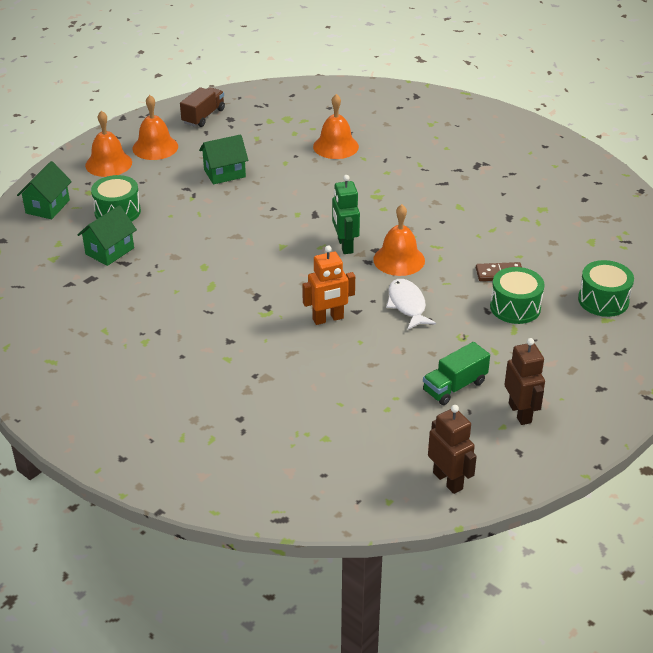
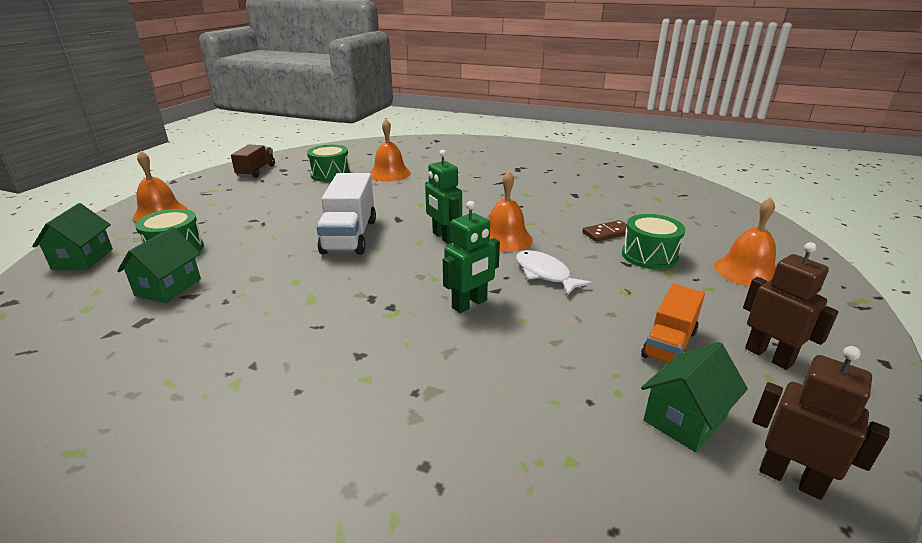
camera: 20 degrees left, 10 degrees down
(155, 147) = (211, 196): orange bell -> orange bell (746, 271)
(224, 173) = (291, 204): green house -> green house (685, 419)
(263, 227) = (350, 236): none -> white truck
(328, 319) = (470, 304): orange robot -> green robot
(454, 386) = (669, 344): green truck -> orange truck
(603, 300) = (717, 236): green drum -> green drum (330, 174)

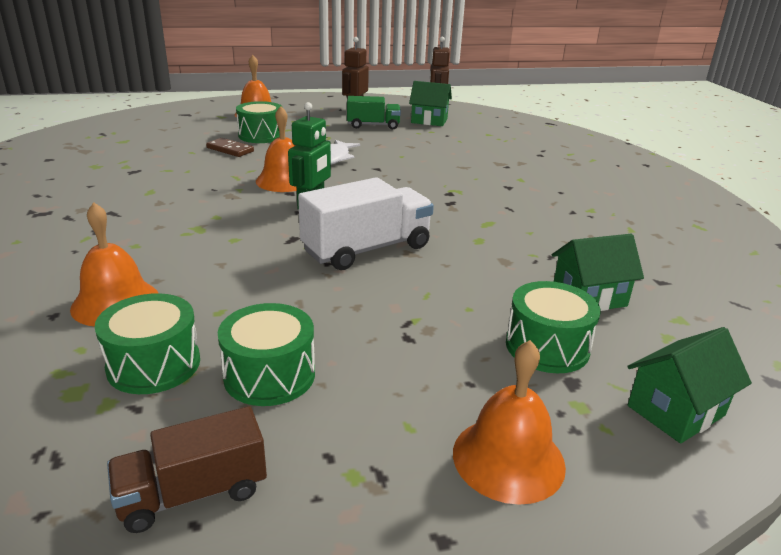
camera: 125 degrees left, 0 degrees up
(286, 189) = (269, 375): none -> green drum
(470, 304) = (407, 172): green robot -> none
(669, 344) = (373, 125): orange truck -> green truck

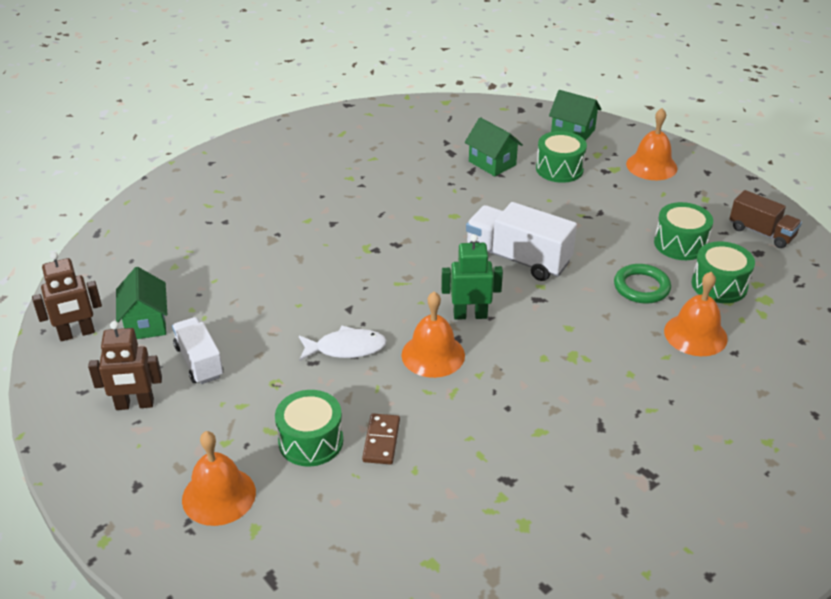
camera: 115 degrees left, 10 degrees up
(231, 302) = (641, 287): none -> green ring
(373, 125) = (199, 362): green truck -> white truck

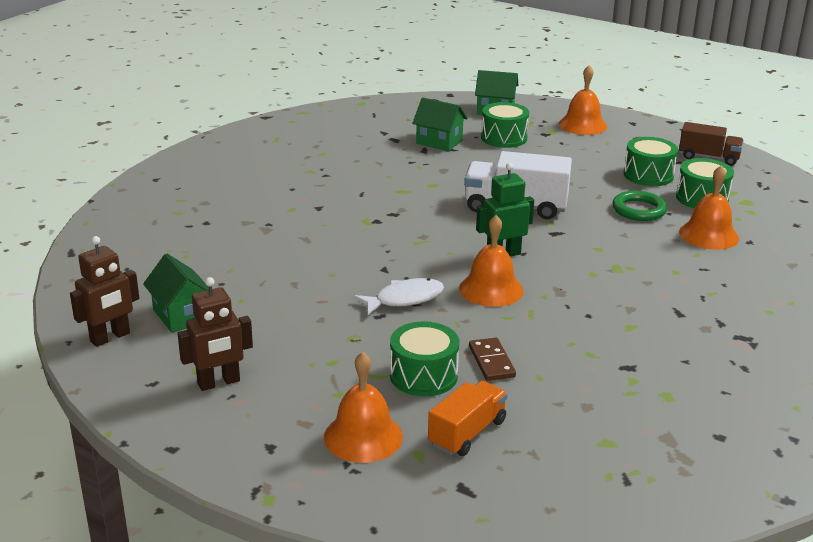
camera: 20 degrees left, 10 degrees down
(199, 362) = (262, 336): white truck -> none
(310, 517) = (467, 433): none -> orange truck

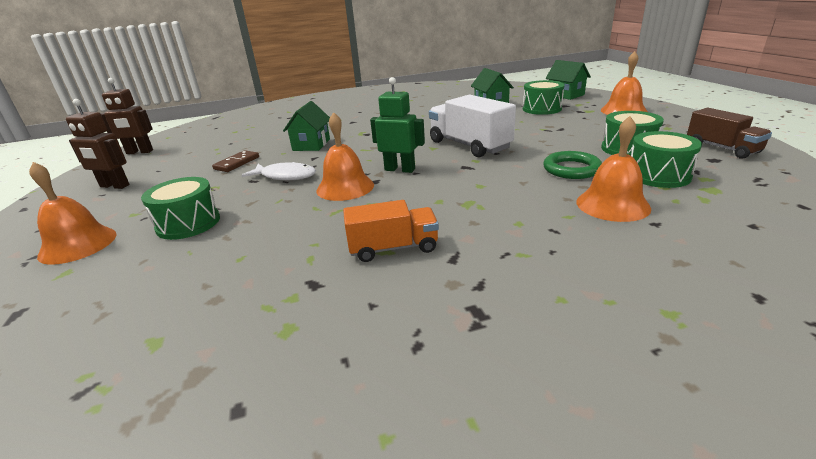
camera: 45 degrees right, 0 degrees up
(181, 315) = (182, 151): green house -> green house (311, 145)
(467, 433) = (114, 274): orange truck -> orange truck (393, 248)
(491, 362) = (239, 232): brown domino -> brown domino (237, 163)

